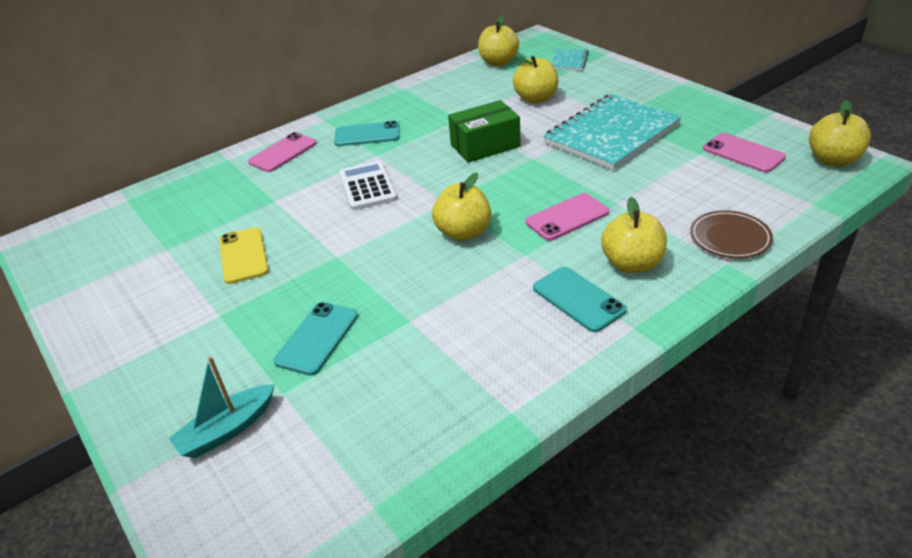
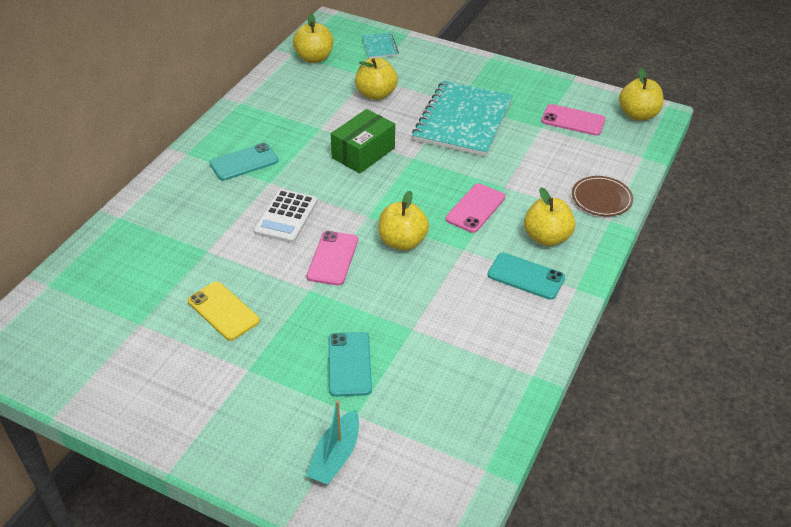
camera: 30 degrees left, 5 degrees up
(283, 153) = (173, 199): pink phone -> pink phone (333, 258)
(367, 186) = (286, 216): white calculator -> white calculator turned 120 degrees counterclockwise

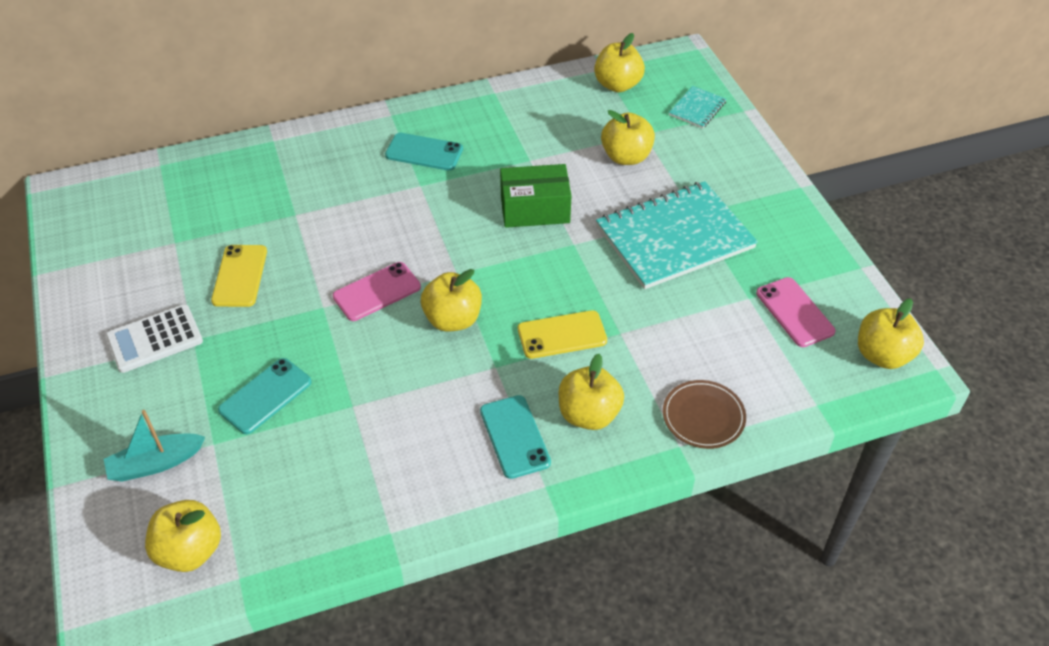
camera: 45 degrees right, 5 degrees up
(286, 216) = (391, 226): white calculator -> white calculator (155, 339)
(434, 482) = (190, 551): none -> yellow apple
(475, 208) = (562, 335): pink phone -> yellow phone

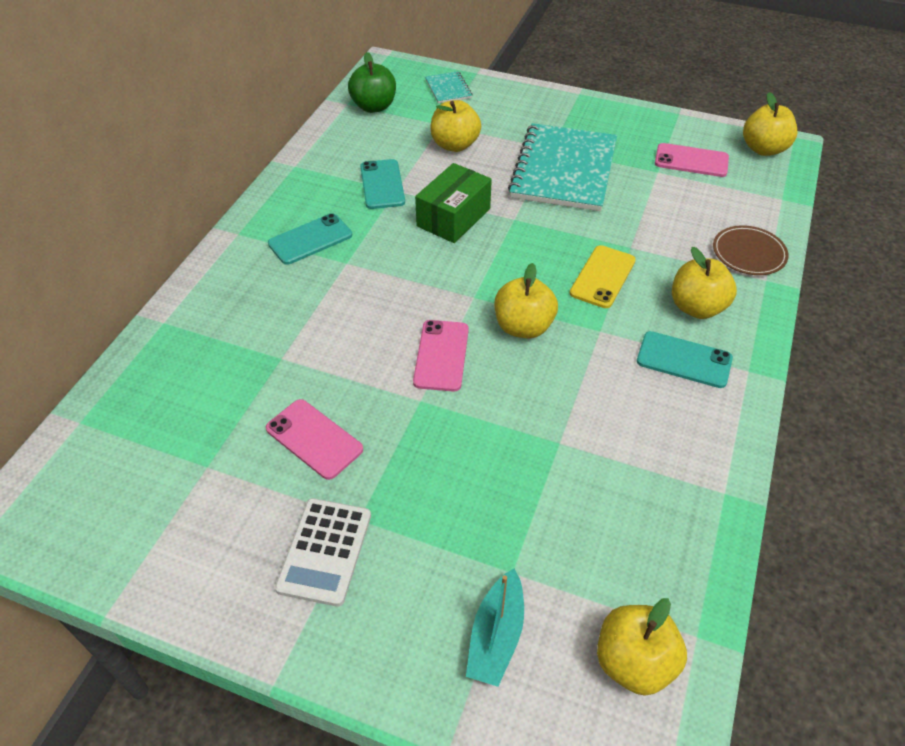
camera: 50 degrees left, 0 degrees up
(240, 276) = (314, 439): yellow phone -> pink phone
(265, 396) = (489, 499): turquoise phone -> turquoise phone (382, 184)
(617, 85) = (374, 107): yellow apple -> green apple

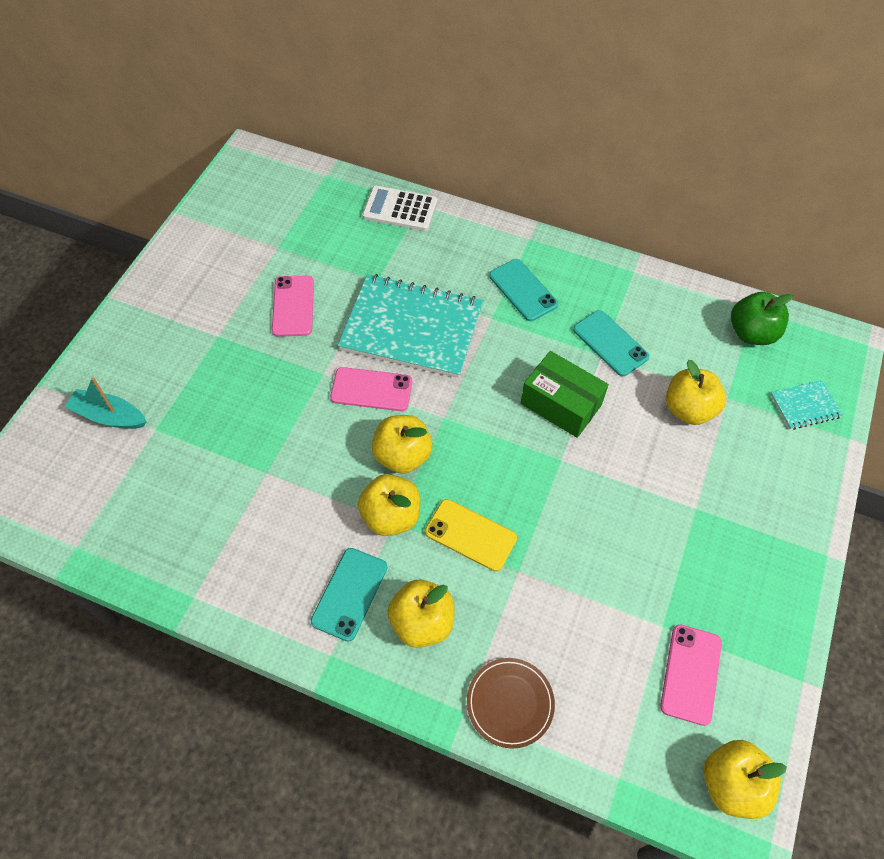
camera: 90 degrees right, 10 degrees up
(314, 439) = (293, 306): pink phone -> pink phone turned 45 degrees counterclockwise
(324, 551) = (195, 317): white calculator -> white calculator (400, 209)
(382, 184) = (610, 343): turquoise phone -> turquoise phone turned 60 degrees clockwise
(564, 170) = (654, 518): turquoise notebook -> turquoise notebook (411, 328)
(634, 662) = (68, 500): yellow apple -> yellow apple (391, 516)

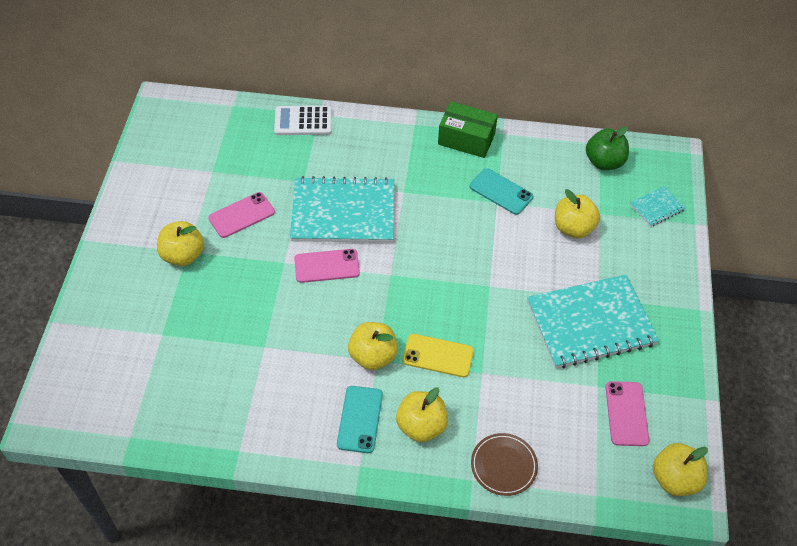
camera: 15 degrees left, 5 degrees down
(109, 416) = (120, 333): turquoise boat -> none
(293, 306) = (242, 215): pink phone -> pink phone turned 75 degrees clockwise
(402, 456) = (367, 310): yellow apple -> yellow apple (183, 255)
(523, 290) = (421, 165): turquoise phone -> none
(561, 404) = (477, 245): green box -> green box (466, 139)
(676, 538) = (590, 323): none -> turquoise notebook

